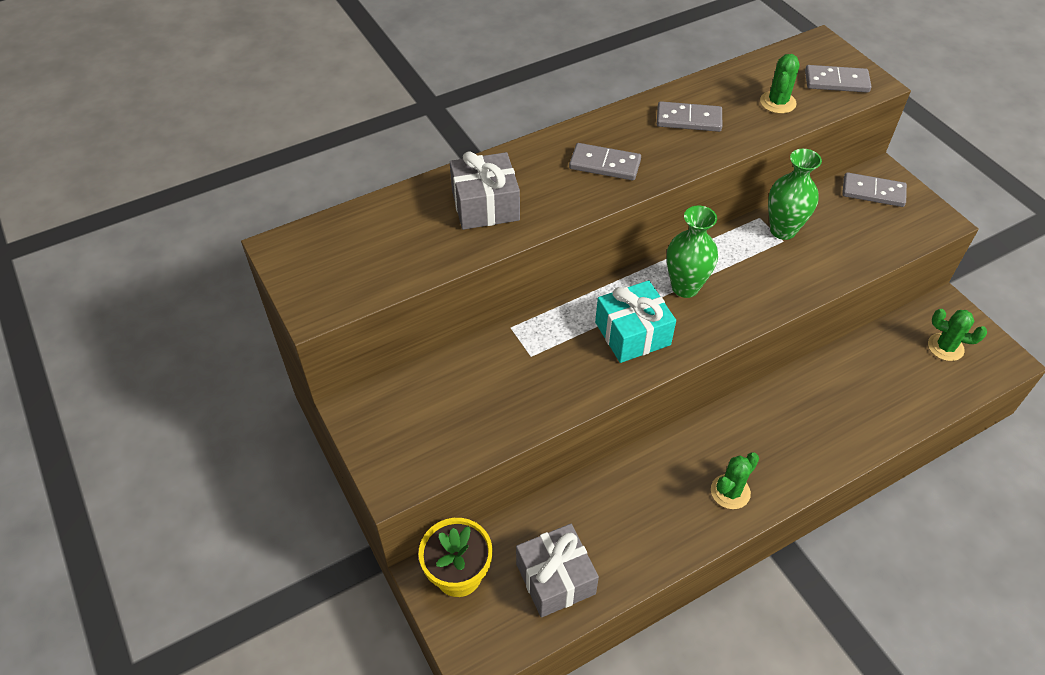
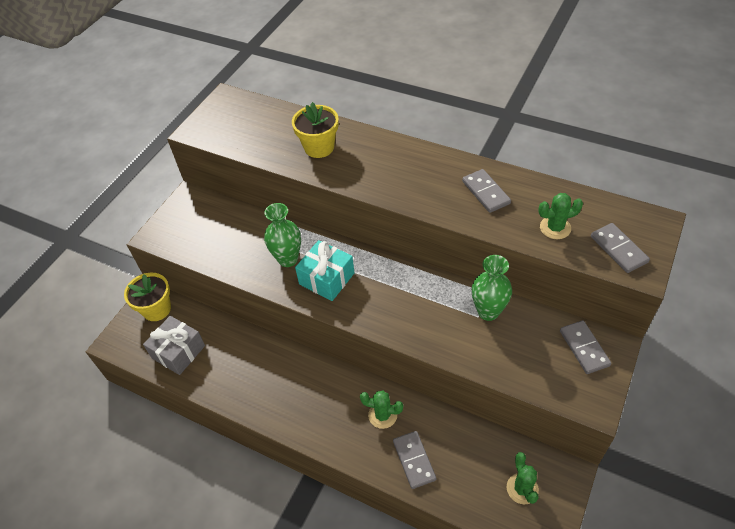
camera: 60 degrees right, 0 degrees up
(485, 205) = (319, 147): grey gift -> yellow flower pot
(605, 164) = (401, 176): grey domino -> grey domino (414, 460)
(685, 287) = (387, 285): green vase -> green vase (288, 259)
(730, 492) = (291, 407): green cactus -> green cactus (382, 415)

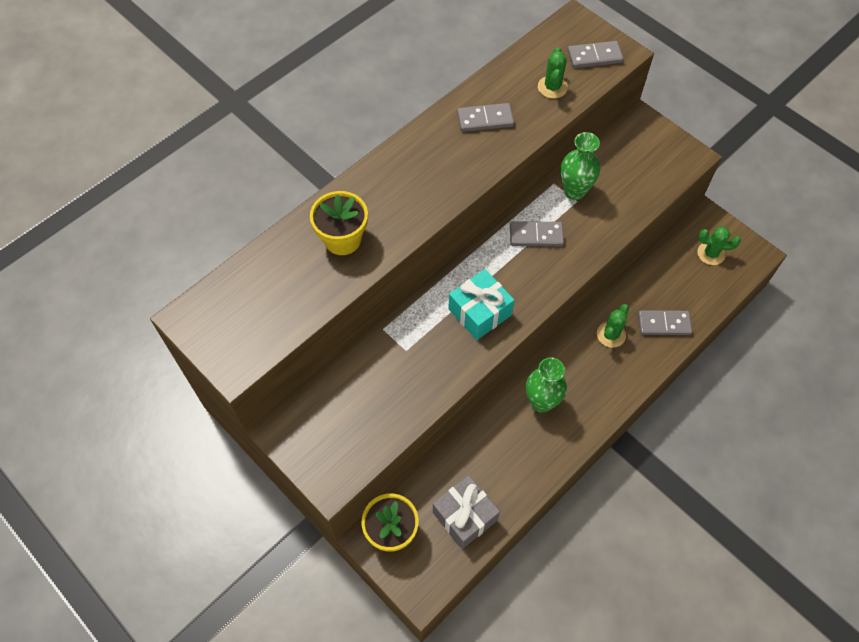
camera: 75 degrees left, 10 degrees up
(288, 259) = (436, 342): green vase -> green vase (541, 402)
(584, 348) = (637, 140): grey domino -> grey domino (536, 235)

